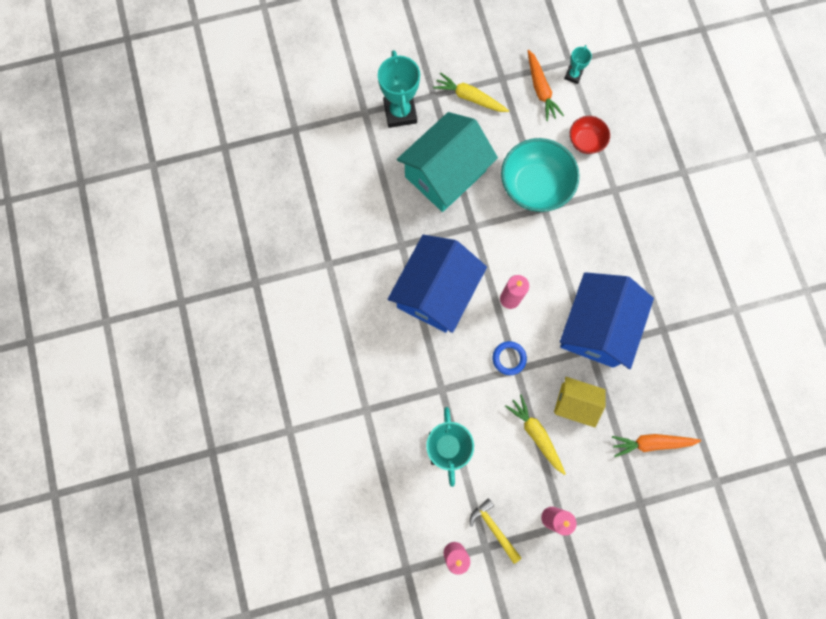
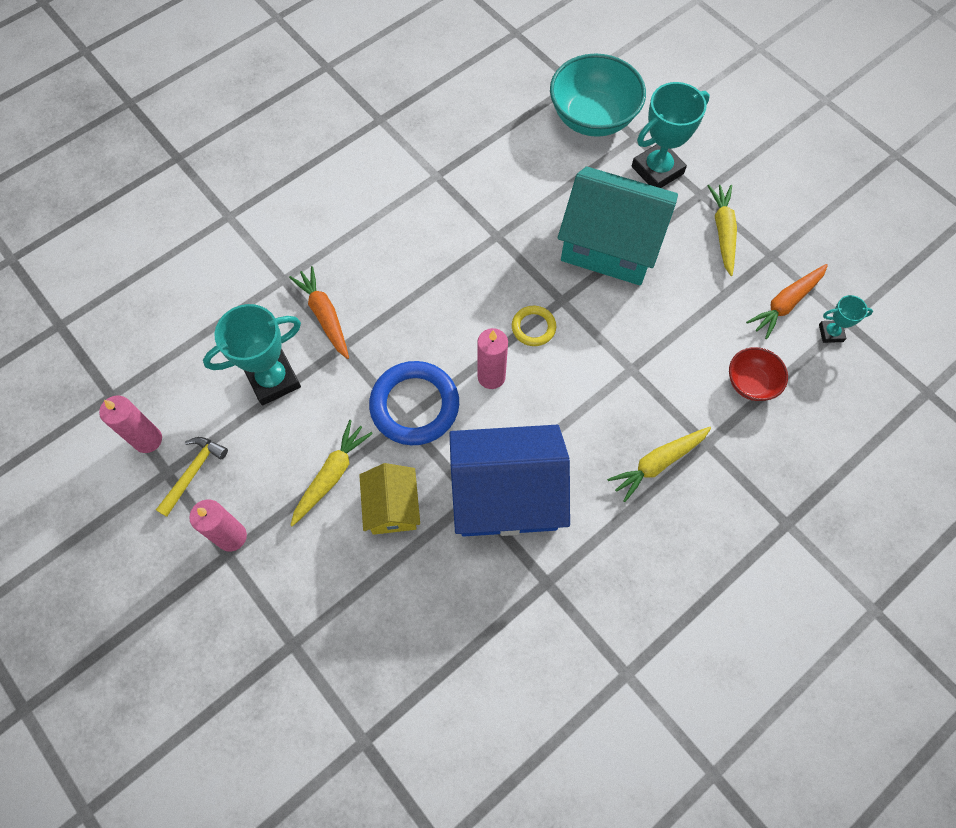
camera: 65 degrees right, 10 degrees down
(436, 292) = (458, 293): blue house -> none
(485, 254) = (533, 327): none -> yellow ring
(509, 358) = (414, 405): blue ring -> blue ring, size x1.92
(534, 186) = (653, 347): turquoise bowl -> turquoise bowl (592, 118)
(615, 225) = (657, 463): none -> yellow carrot
(651, 443) = (380, 627): orange carrot -> orange carrot (324, 315)

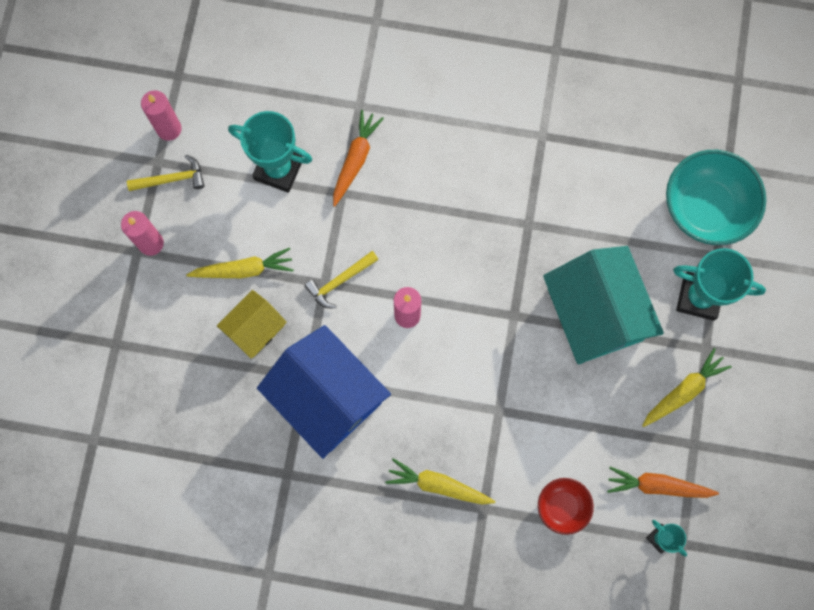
camera: 50 degrees right, 10 degrees up
(414, 405) = (340, 281): blue ring -> yellow hammer
(533, 327) = (472, 313): yellow ring -> none

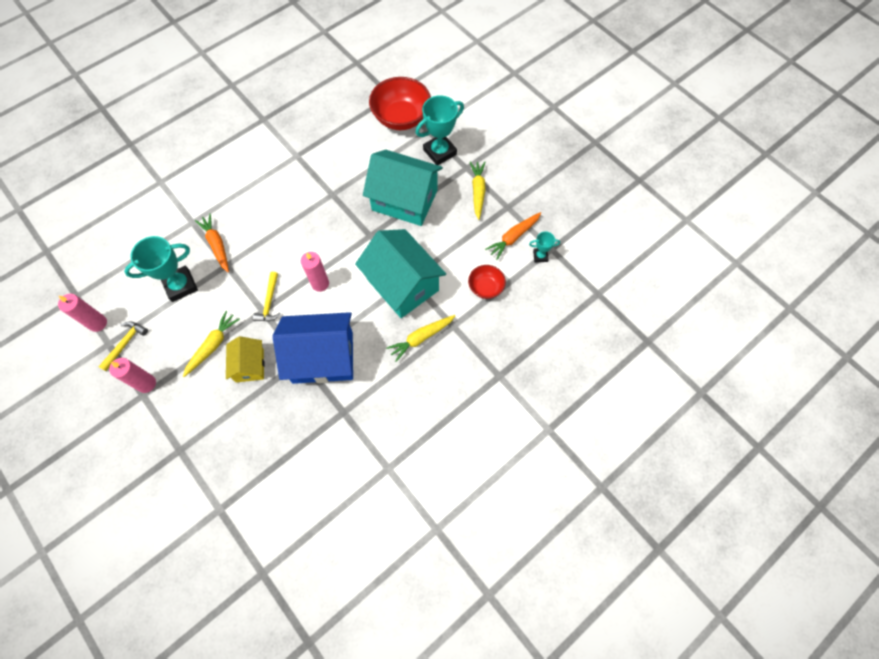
camera: 50 degrees left, 10 degrees down
(484, 407) = (402, 284): none -> turquoise house
(705, 208) = (401, 118): turquoise bowl -> red bowl

